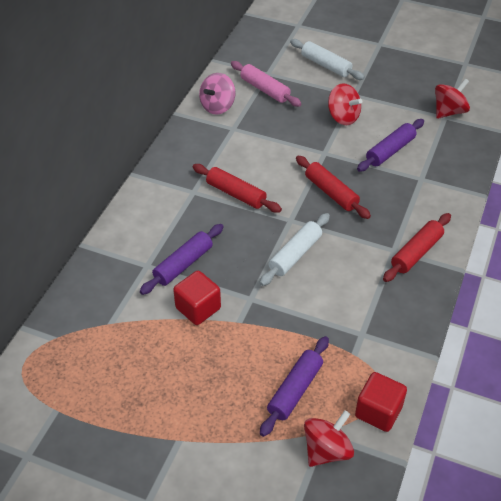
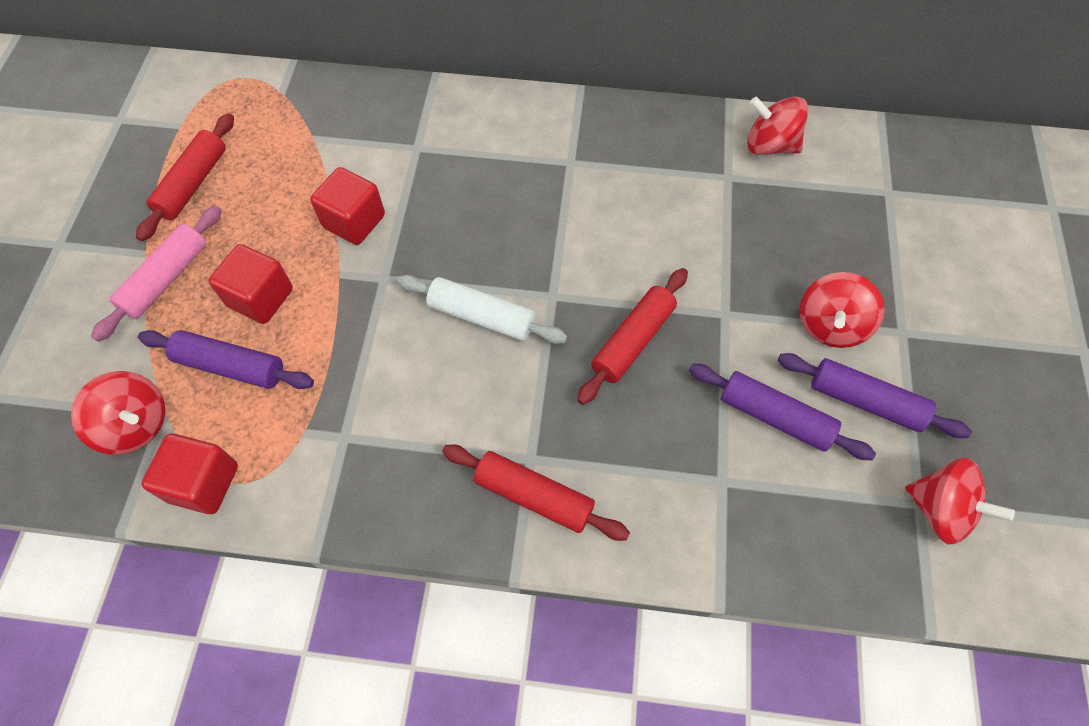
camera: 75 degrees right, 15 degrees up
(183, 264) = (428, 186): purple rolling pin -> purple rolling pin (865, 401)
(217, 106) = (770, 145): pink spinning top -> red spinning top
(236, 194) = (584, 214): red rolling pin -> red rolling pin (193, 184)
(244, 368) = (261, 298): none -> red cube
(265, 89) = (844, 197): pink rolling pin -> pink rolling pin (166, 279)
(326, 65) = (961, 272): white rolling pin -> none

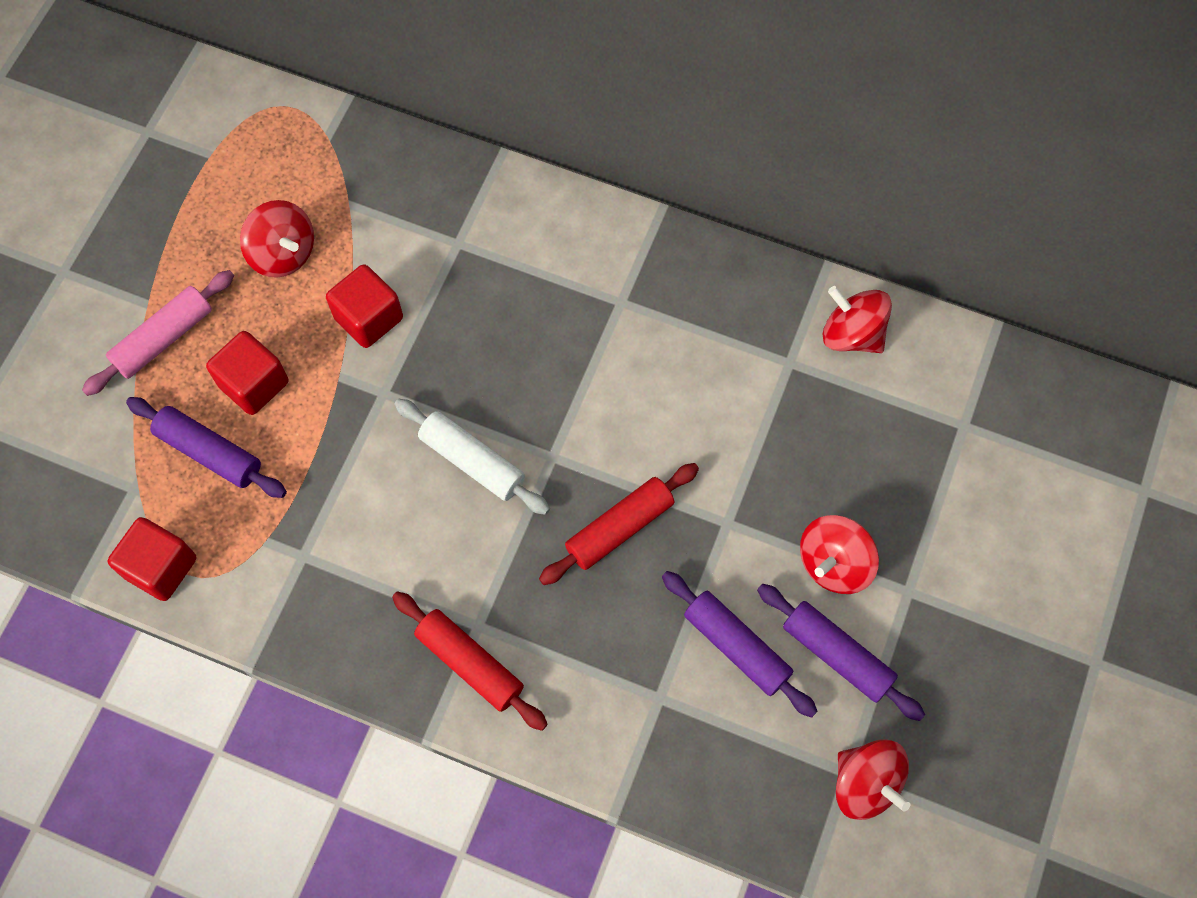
camera: 15 degrees right, 5 degrees up
(135, 425) = (108, 491): red spinning top -> red spinning top (283, 253)
(193, 184) = (211, 232): red rolling pin -> none

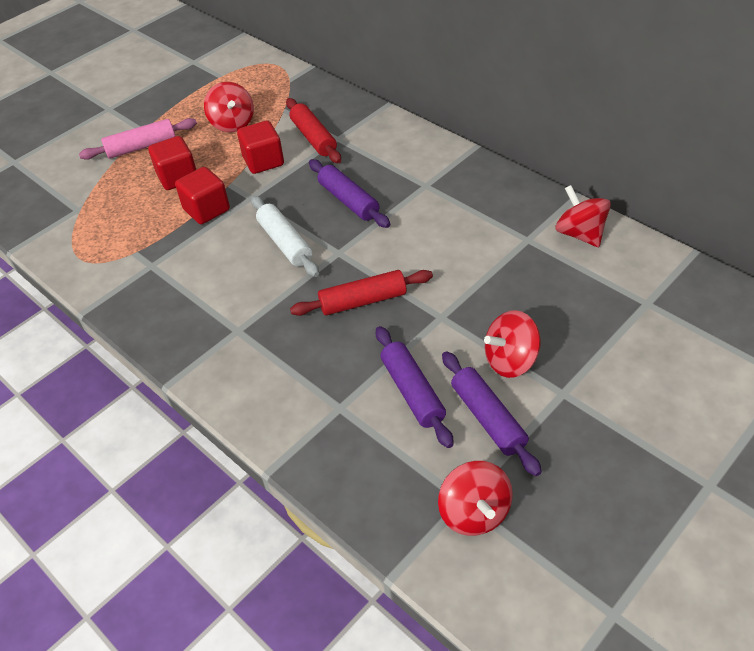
camera: 25 degrees right, 20 degrees down
(161, 567) = (65, 250): red cube -> red cube (206, 210)
(209, 452) = (131, 203): purple rolling pin -> purple rolling pin (348, 201)
(470, 663) = (219, 350): red rolling pin -> red rolling pin (313, 138)

